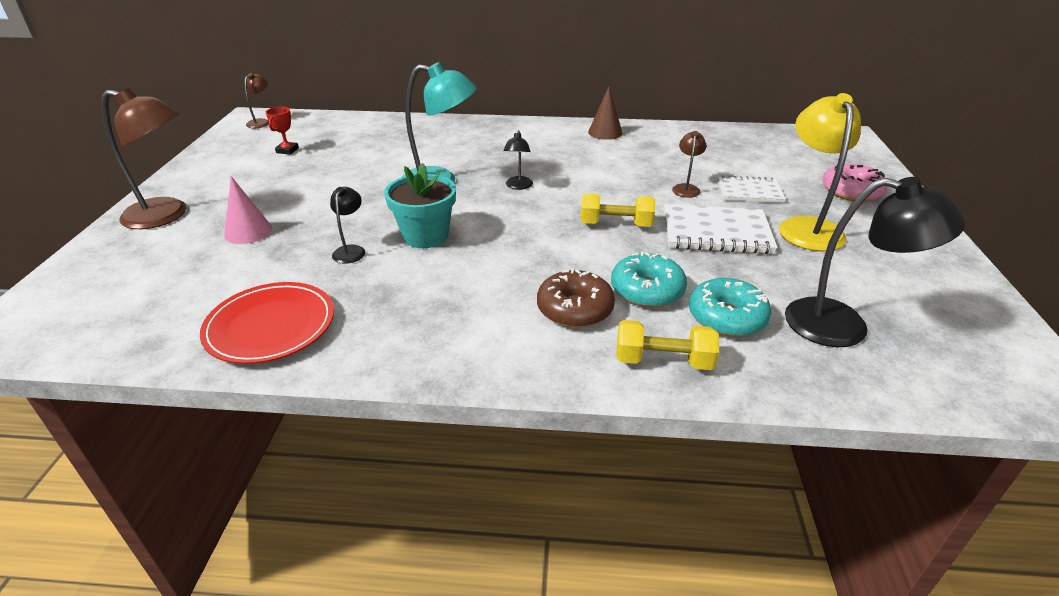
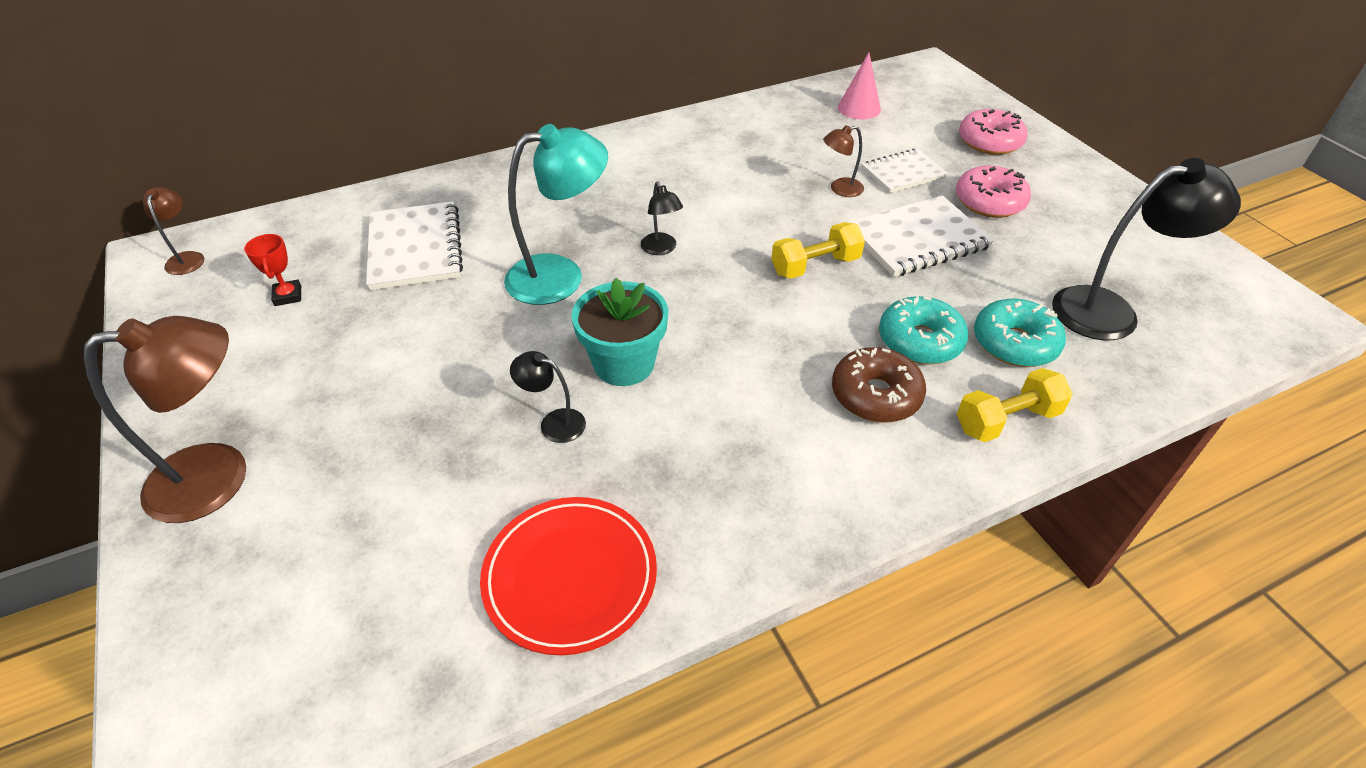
camera: 30 degrees left, 10 degrees up
(248, 231) = (380, 452): pink cone -> pink cone (859, 108)
(351, 250) = (554, 423): black lamp -> black lamp turned 45 degrees counterclockwise
(375, 147) = (415, 248): none -> white notebook
(605, 132) = (685, 134): brown cone -> none
(686, 188) = (840, 189): brown lamp -> brown lamp turned 90 degrees counterclockwise
(807, 227) = (989, 202): yellow lamp -> pink donut

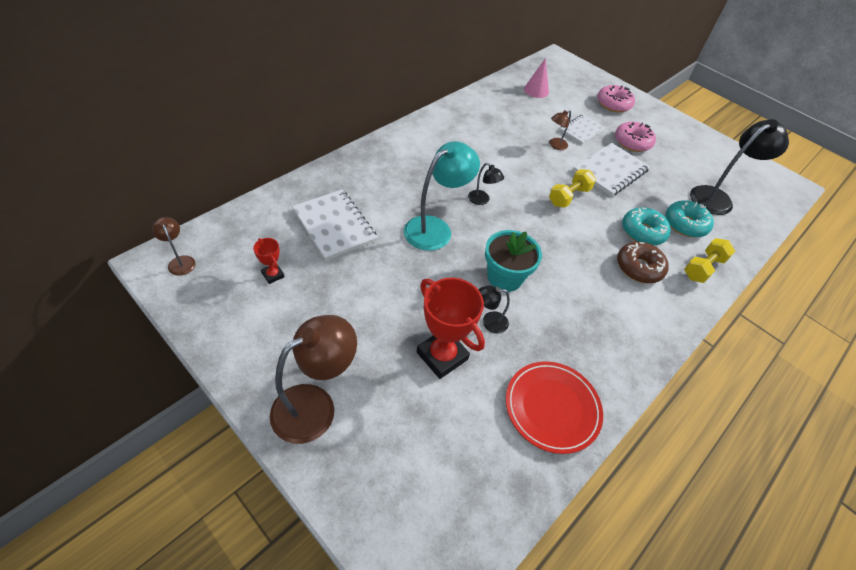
camera: 25 degrees left, 5 degrees up
(446, 454) = (442, 356): none -> red trophy

